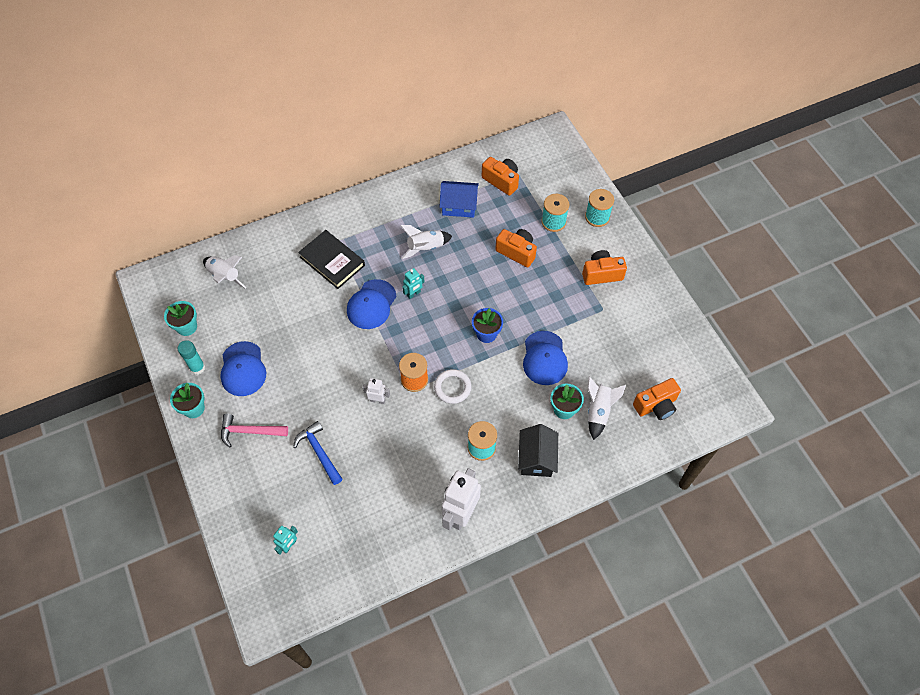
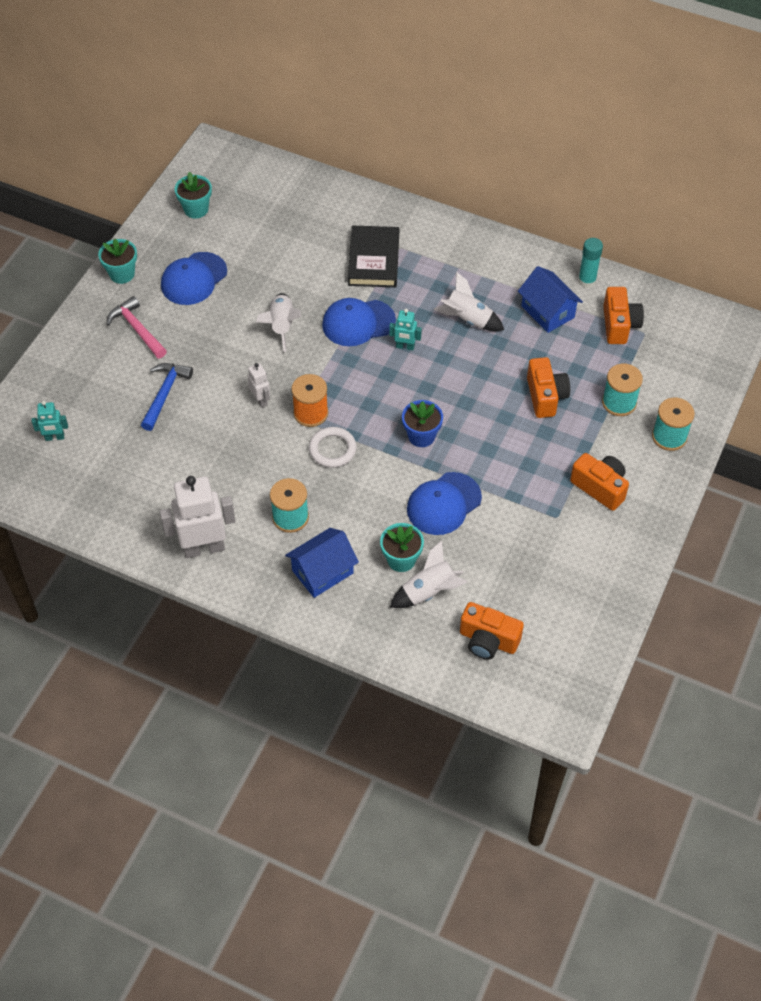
camera: 50 degrees right, 5 degrees down
(197, 368) = (163, 247): turquoise glue stick -> turquoise glue stick (587, 281)
(225, 276) = (274, 196): white rocket -> white rocket (281, 326)
(536, 458) = (322, 572): black house -> blue house

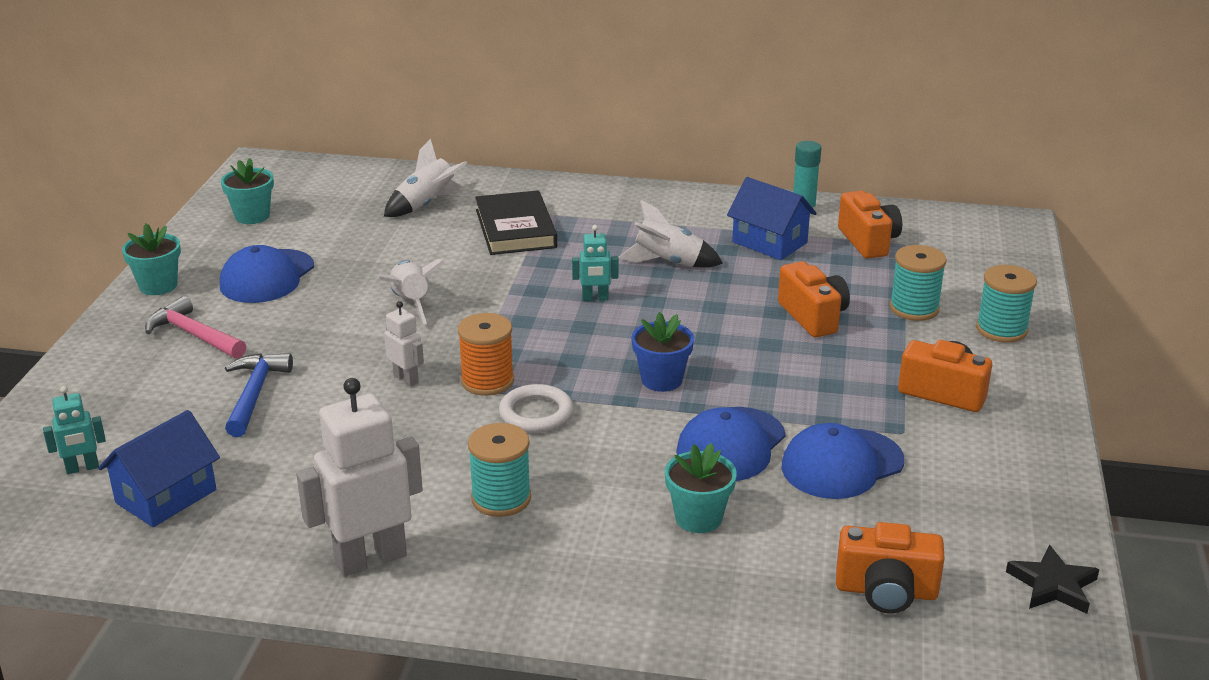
camera: 15 degrees left, 25 degrees down
(322, 572) = (579, 554): blue house -> blue house (166, 496)
(358, 323) = (519, 286): blue cap -> blue cap (842, 464)
(429, 592) = (761, 549): white rocket -> white rocket (426, 205)
(587, 659) = (1053, 585): none -> black star

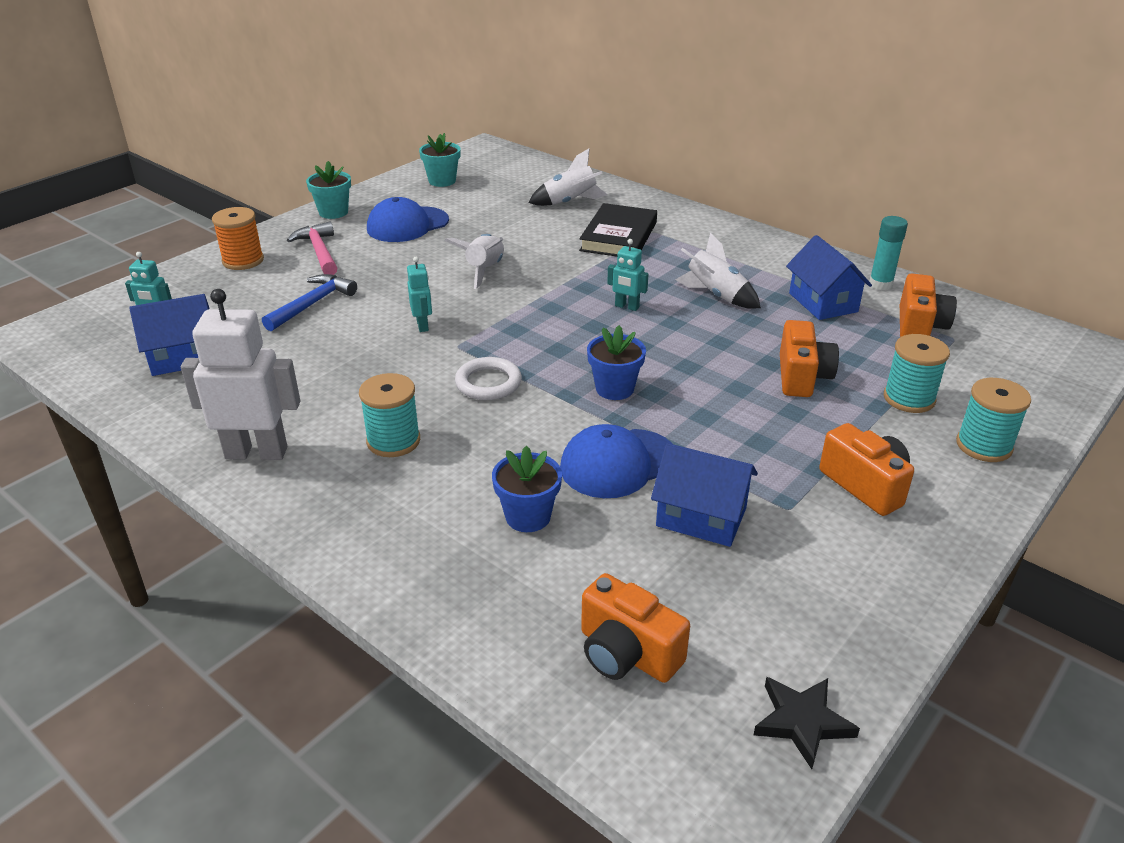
camera: 30 degrees right, 5 degrees up
(406, 379) = (423, 325): white robot -> turquoise robot
(487, 381) = (478, 346): orange spool -> orange spool (243, 261)
(698, 518) = (528, 516): turquoise flower pot -> blue flower pot
(842, 464) = (701, 517): blue cap -> blue house

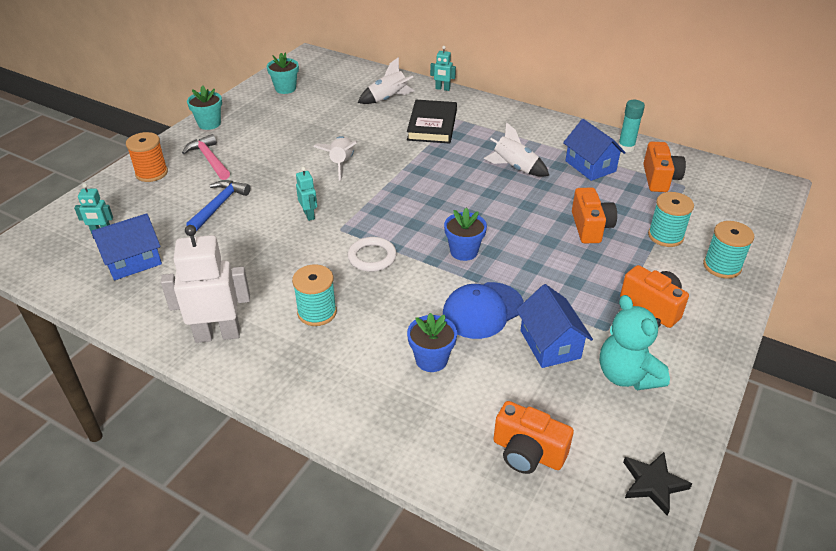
camera: 10 degrees left, 5 degrees up
(407, 225) = (270, 129): blue cap -> none
(626, 307) = (454, 183): turquoise robot -> turquoise robot (442, 89)
(701, 517) = (550, 344): blue house -> blue house turned 60 degrees clockwise
(802, 571) = (627, 375): none -> turquoise teddy bear

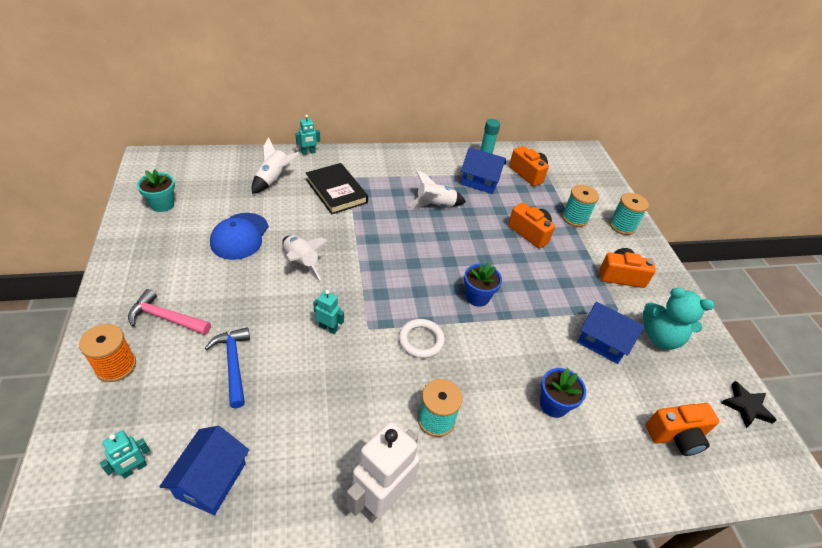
camera: 45 degrees left, 5 degrees up
(209, 124) = (120, 277): turquoise flower pot -> none
(483, 310) = (540, 340): blue cap -> blue cap (240, 236)

